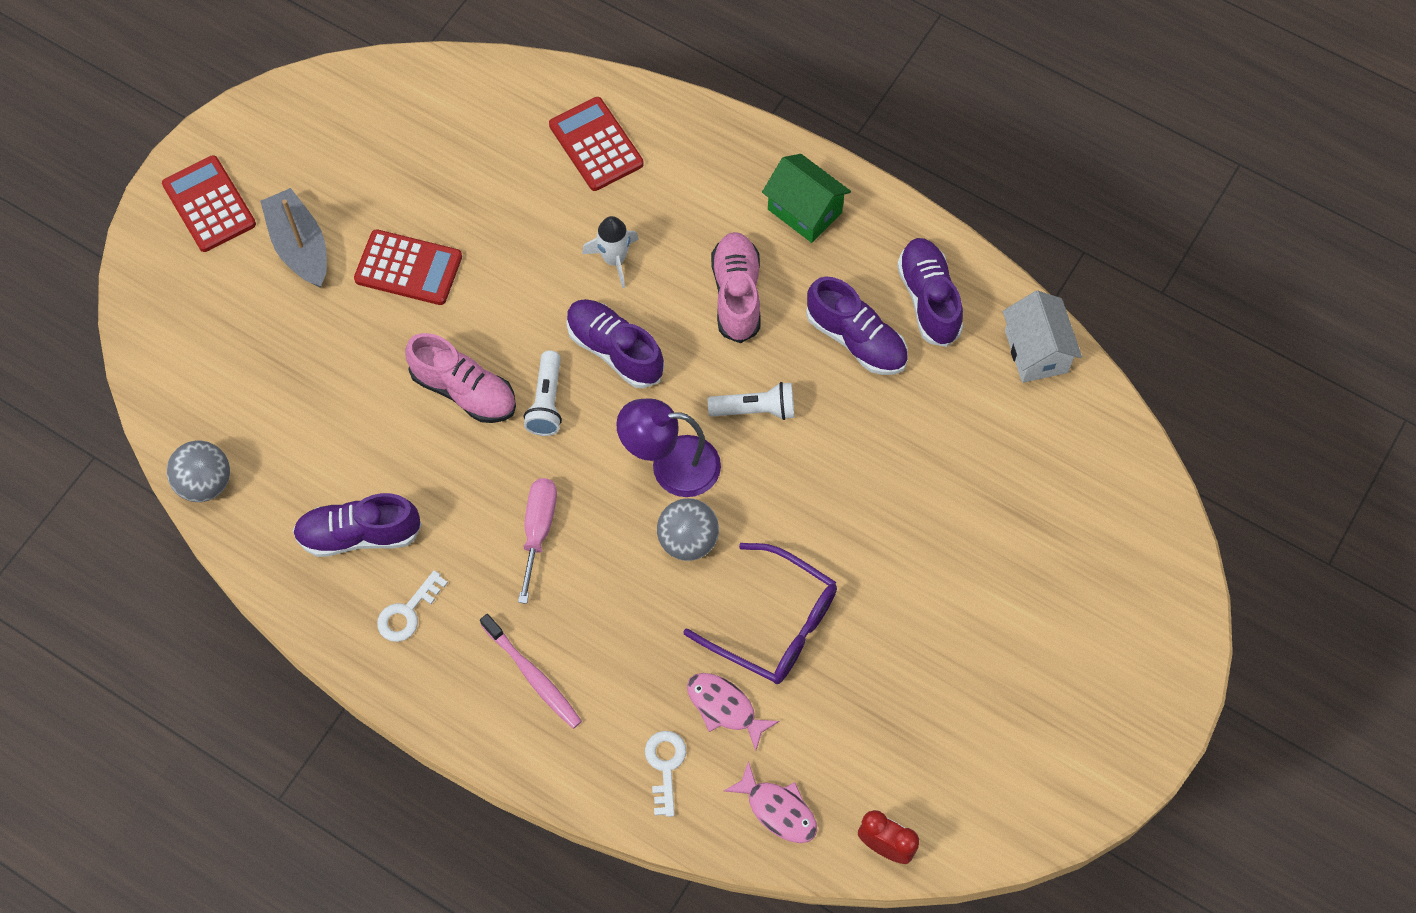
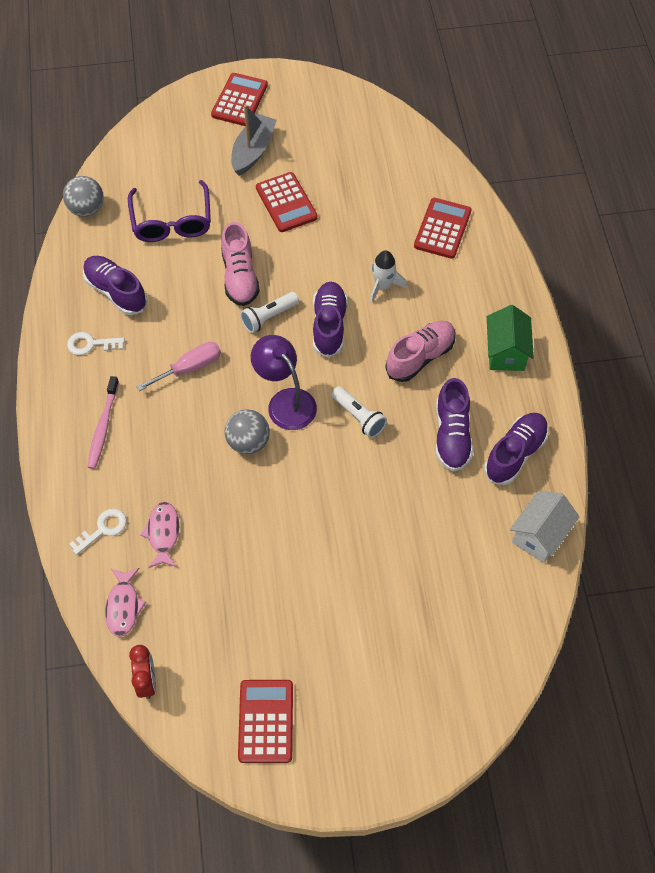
camera: 50 degrees right, 5 degrees down
(775, 624) = (236, 522): purple glasses -> purple glasses (172, 222)
(1024, 760) = (266, 721): none -> red calculator

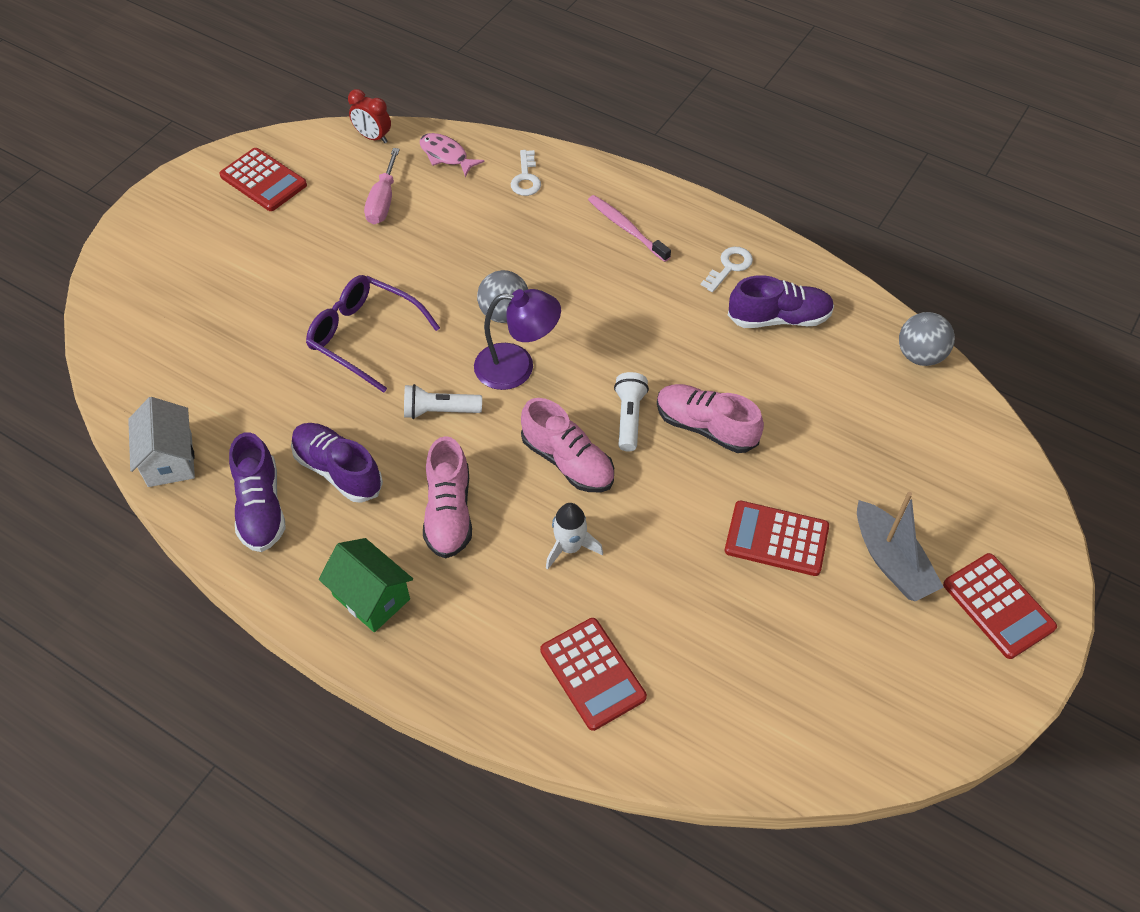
camera: 130 degrees right, 5 degrees down
(163, 533) = (480, 210): pink fish -> none
(172, 222) = (838, 416): purple glasses -> purple glasses (364, 336)
(190, 368) = (629, 321): pink screwdriver -> pink screwdriver (383, 201)
(329, 325) = (568, 461): purple shoe -> pink shoe

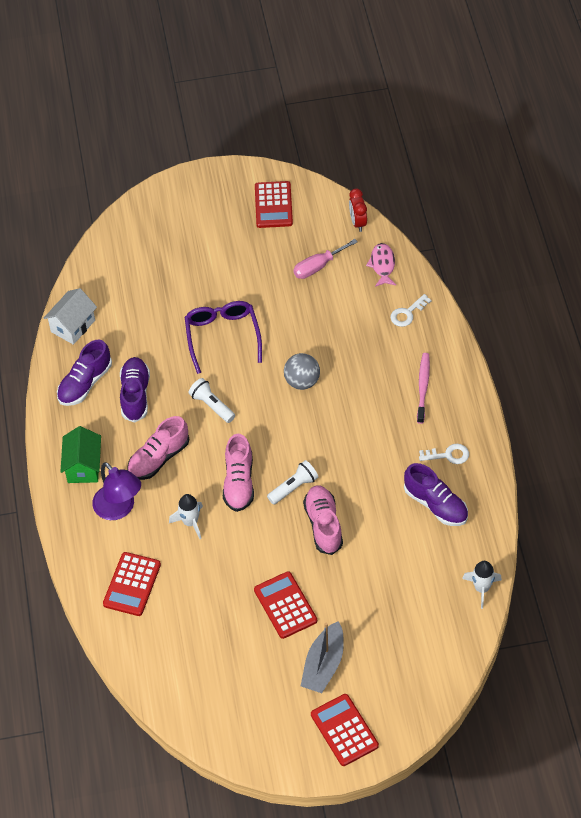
camera: 50 degrees right, 0 degrees up
(517, 367) = (273, 415): purple lamp -> purple lamp (119, 509)
(919, 355) = (481, 588): grey ball -> white rocket
(998, 606) = (344, 730): red calculator -> red calculator turned 135 degrees clockwise

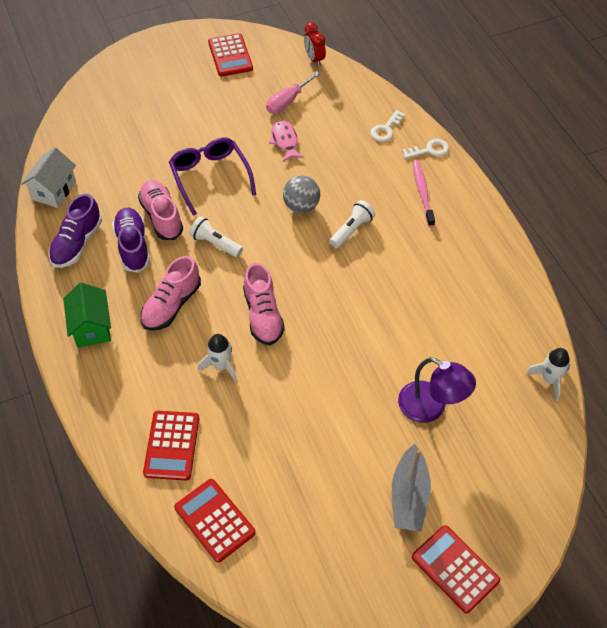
camera: 15 degrees left, 0 degrees up
(119, 509) = (140, 365): purple lamp -> purple lamp (431, 408)
(285, 605) = (348, 437): red calculator -> red calculator (214, 520)
(293, 487) = (322, 310): white flashlight -> white flashlight (352, 230)
(323, 525) = (364, 343): pink shoe -> pink shoe (162, 217)
(382, 265) = (348, 91): pink fish -> pink fish (285, 141)
(435, 504) = (472, 302): purple shoe -> none
(448, 455) = (469, 252): white key -> white key (429, 150)

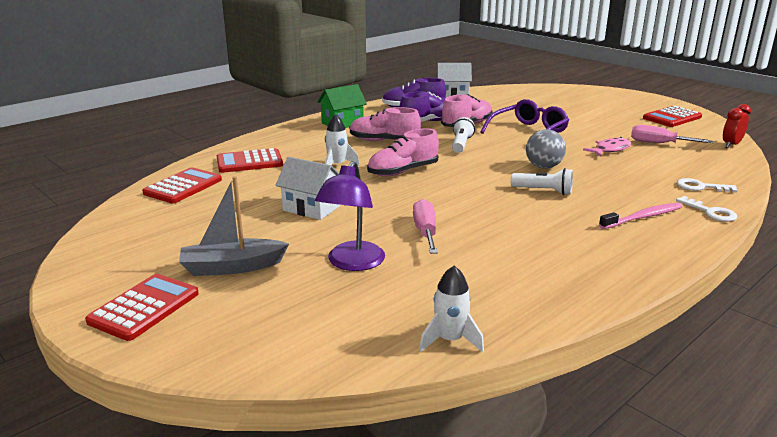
camera: 70 degrees right, 30 degrees down
(316, 413) = (311, 208): none -> white house
(395, 341) = (425, 232): none -> pink screwdriver

